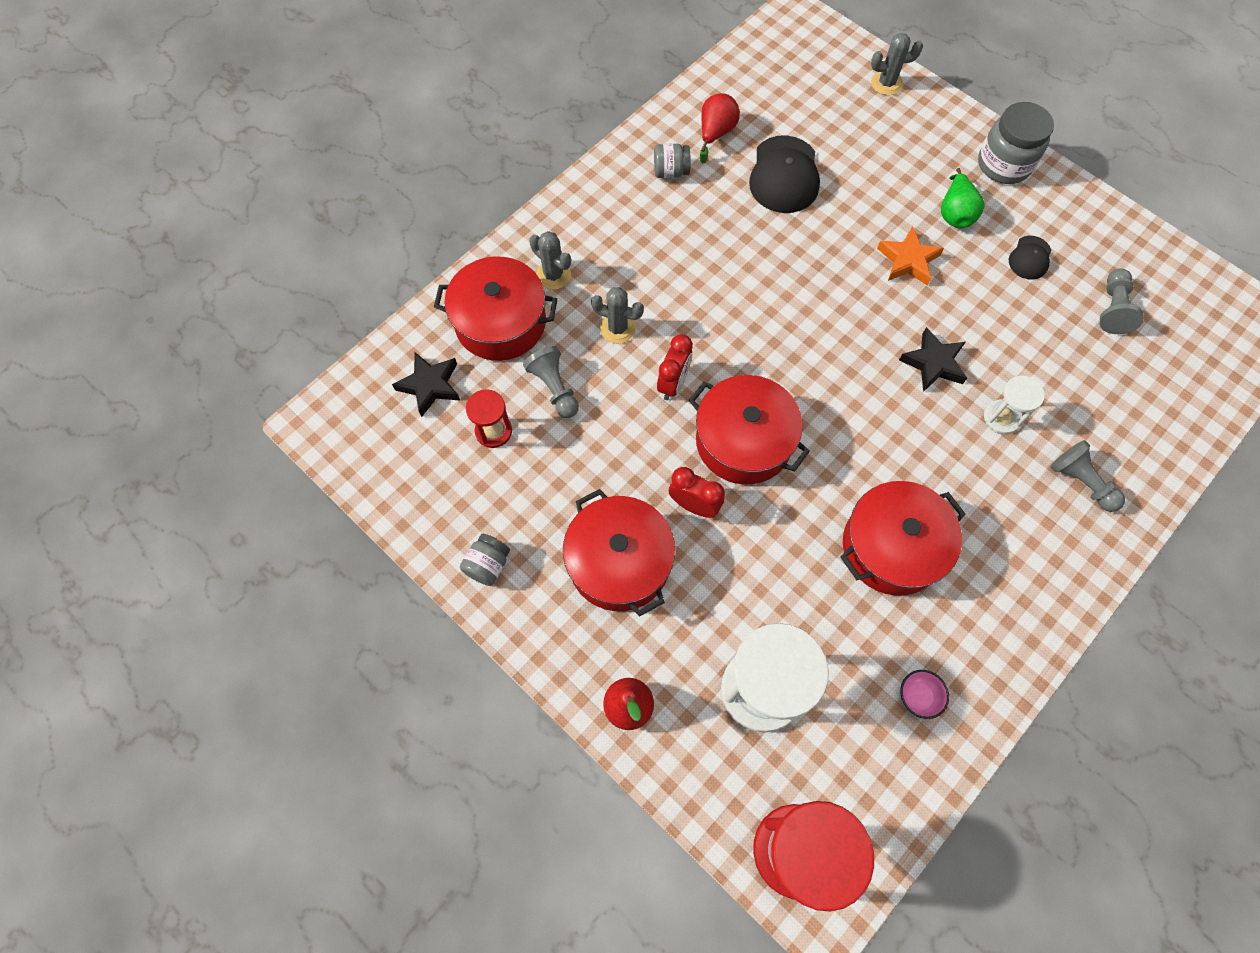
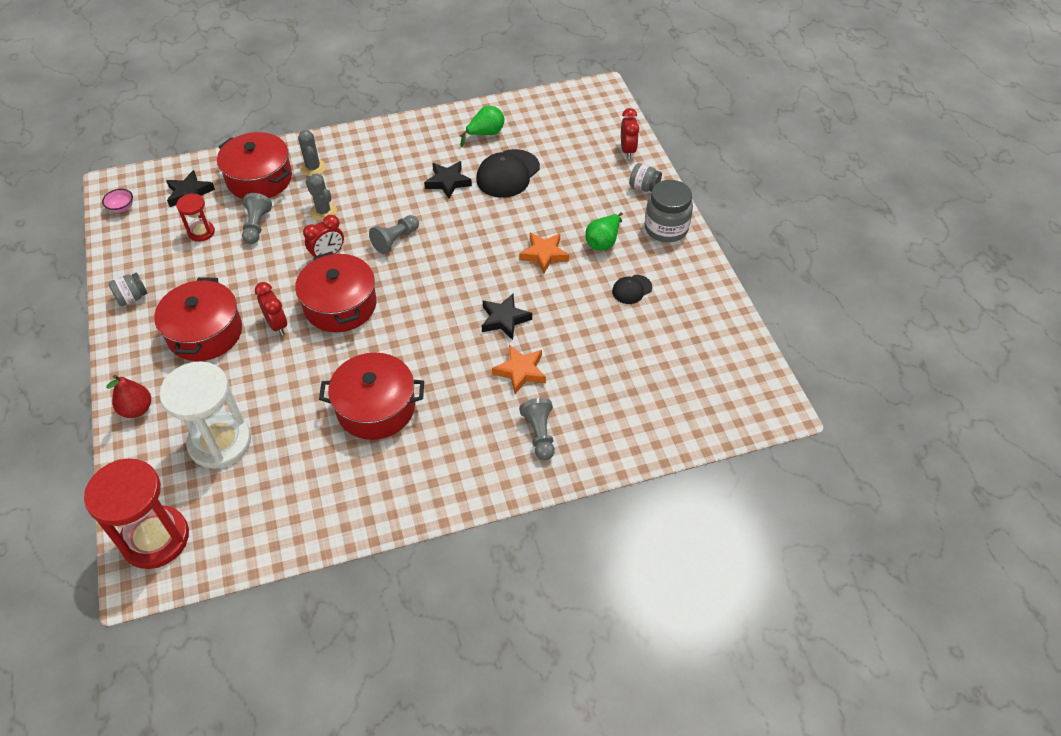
camera: 30 degrees right, 15 degrees down
(670, 171) = (437, 143): grey jar -> grey jar (644, 187)
(715, 133) = (485, 134): red pear -> green pear
(727, 218) = (448, 182): none -> black star
(886, 83) = (627, 150): grey cactus -> red clock
(918, 696) = (311, 498): pink bowl -> pink bowl (121, 208)
(1001, 418) = (520, 371): white hourglass -> orange star
(1112, 309) = (663, 345): grey pawn -> grey pawn (395, 240)

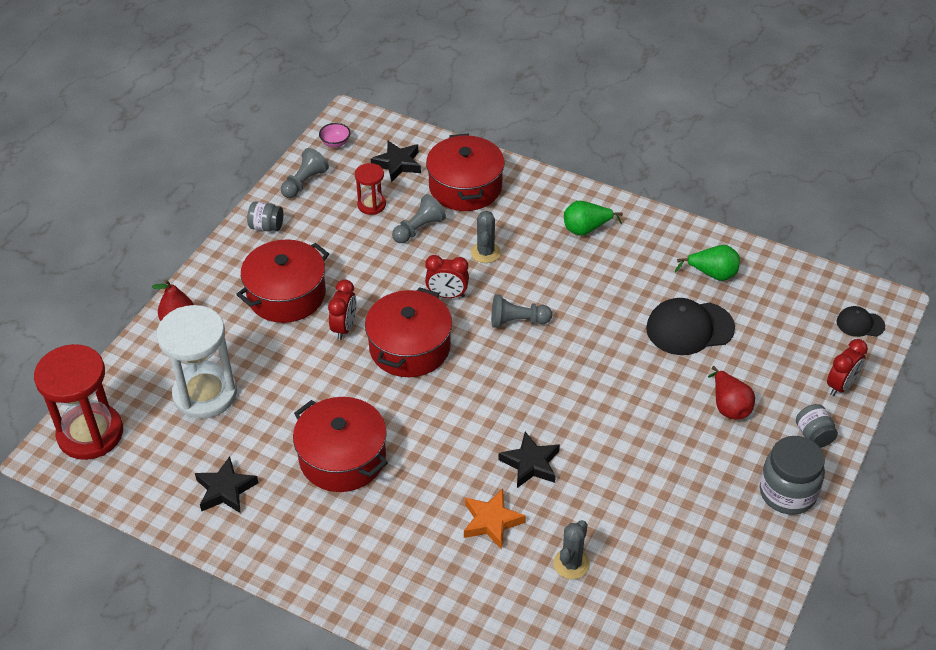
camera: 45 degrees right, 5 degrees down
(313, 168) = (520, 206): grey cactus -> grey cactus (571, 564)
(448, 182) = (623, 298): black star -> black star (225, 490)
(539, 434) = (445, 589): grey pawn -> grey pawn (304, 182)
(544, 255) = (635, 431): orange star -> none
(581, 203) = (729, 406): none -> red pear
(603, 242) = (707, 460): green pear -> green pear (586, 229)
(632, 289) = (681, 526): black cap -> black cap (860, 324)

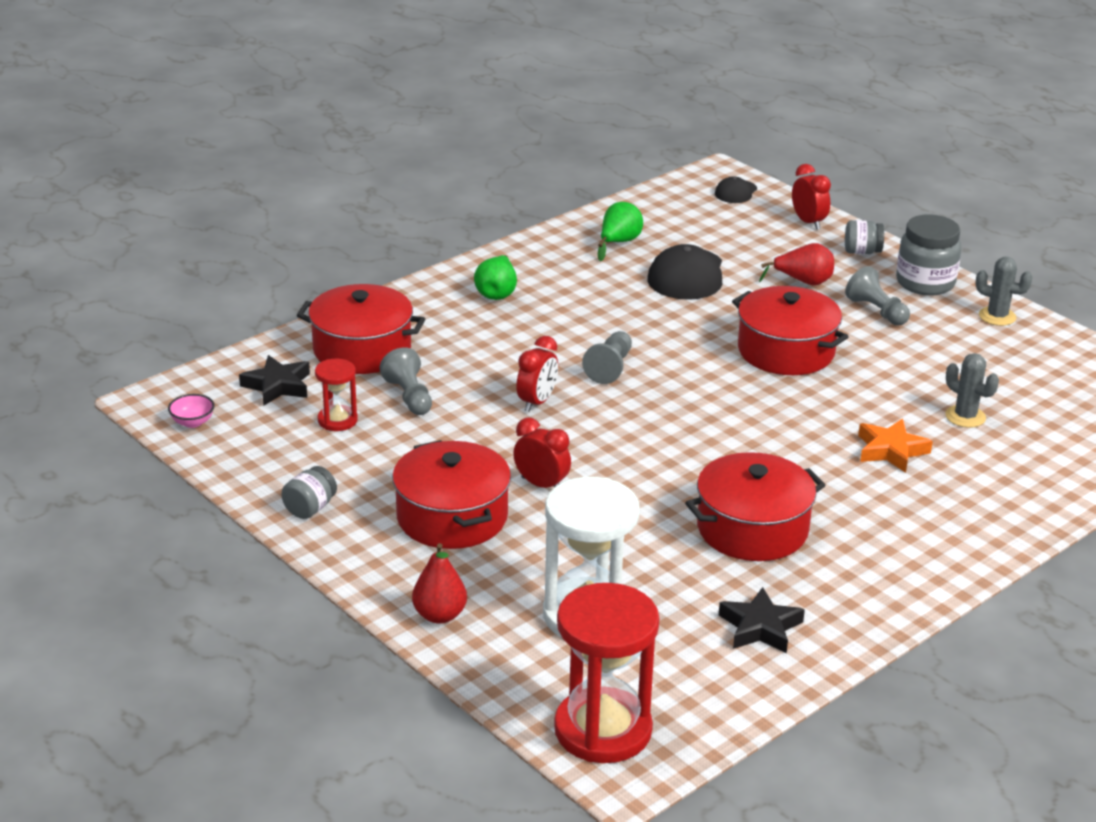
camera: 70 degrees left, 15 degrees down
(304, 182) = (249, 462): grey pawn -> grey pawn (876, 311)
(409, 347) = (604, 446): red pot -> red pot (786, 351)
(485, 252) = (485, 362): grey cactus -> grey cactus (997, 316)
(530, 464) = (823, 408): black star -> none

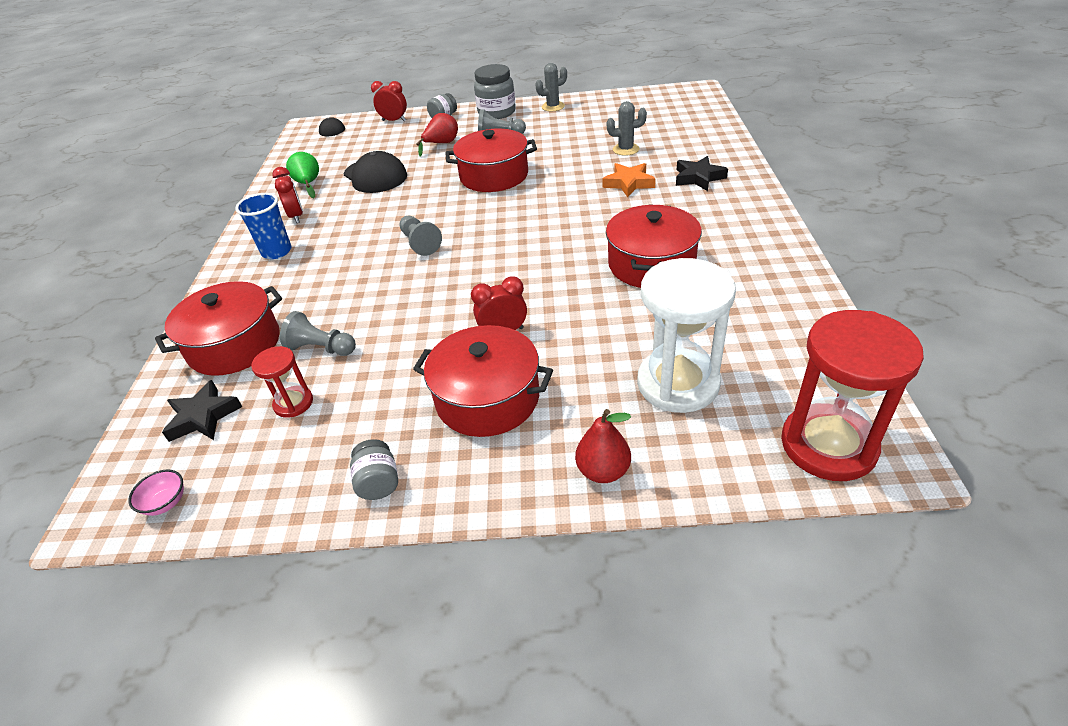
camera: 45 degrees left, 10 degrees up
(497, 293) = (277, 251): green pear -> blue cup
(537, 402) = (412, 290): red clock -> red clock (296, 216)
(760, 627) = (760, 308): black star -> black star (698, 178)

